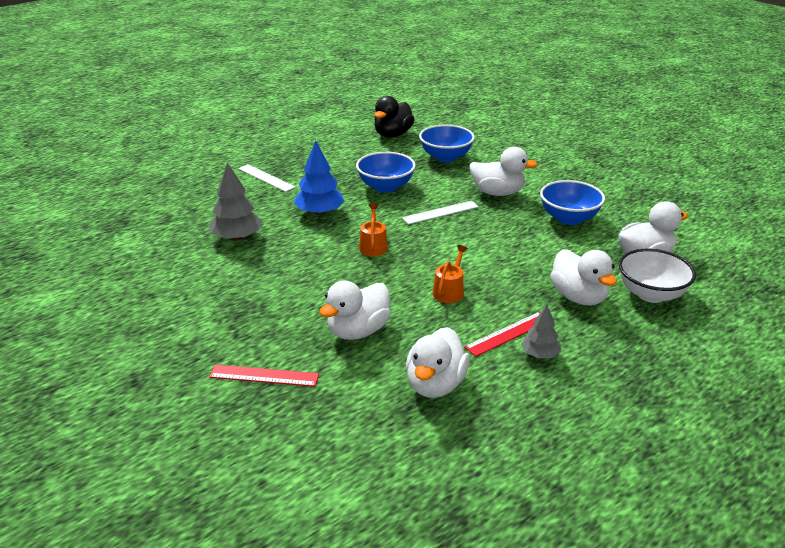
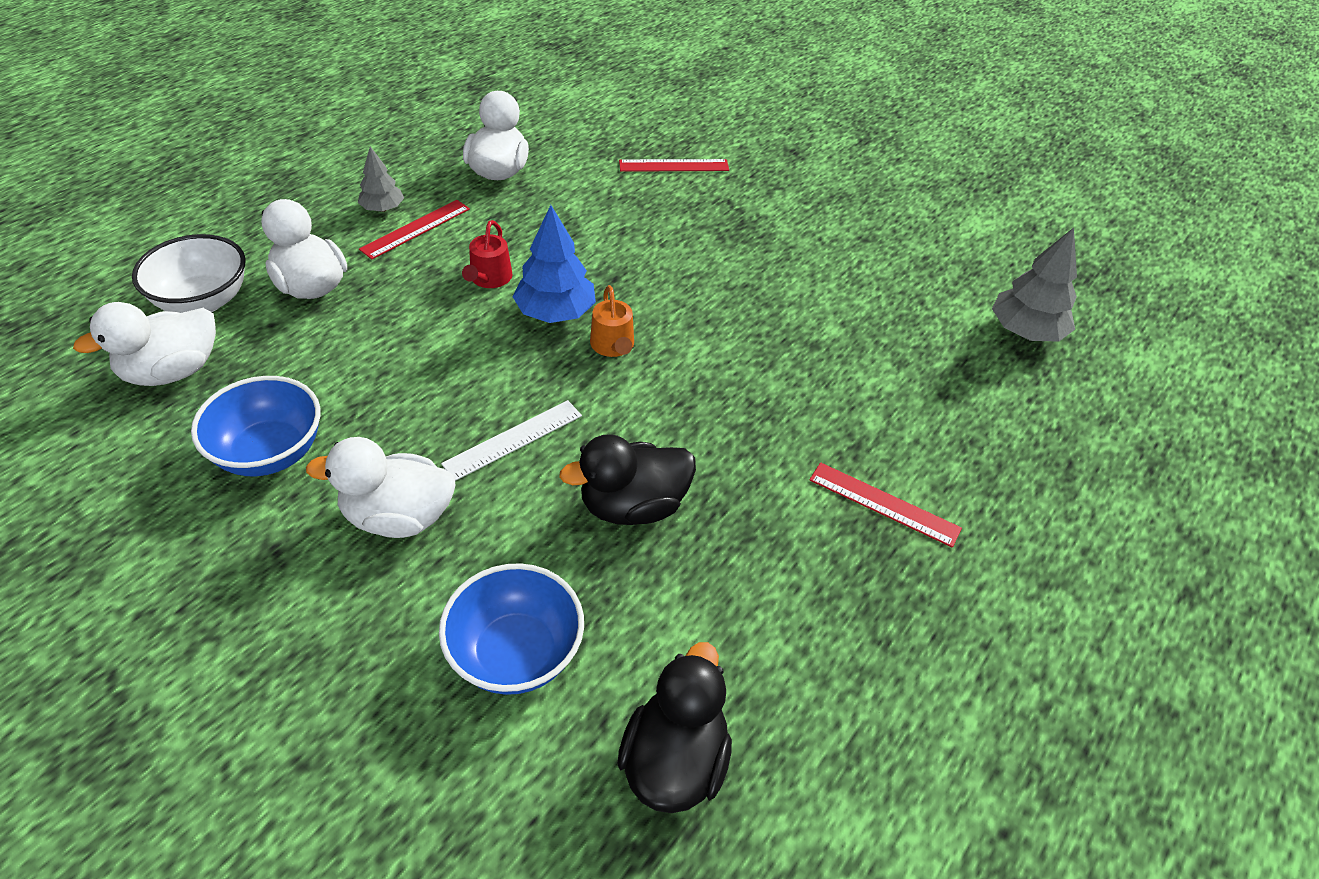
camera: 165 degrees right, 15 degrees up
(237, 237) = (828, 340): grey tree -> grey tree (1025, 332)
(266, 178) = (884, 504): white ruler -> red ruler
(319, 212) = (729, 412): blue tree -> blue tree (555, 313)
(358, 331) = (594, 217): white duck -> none
(385, 187) = (633, 506): blue bowl -> black duck
(449, 291) = (489, 278): orange watering can -> red watering can

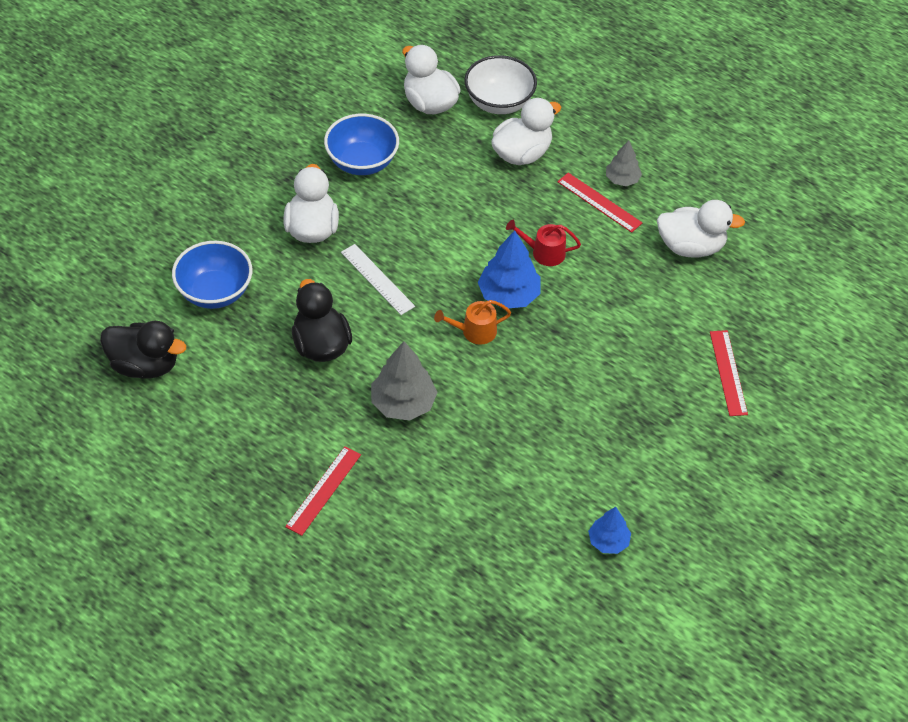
camera: 90 degrees right, 5 degrees up
(898, 261) = (608, 541): none -> blue tree
(1025, 332) = (520, 629): grey tree -> grey tree (403, 403)

